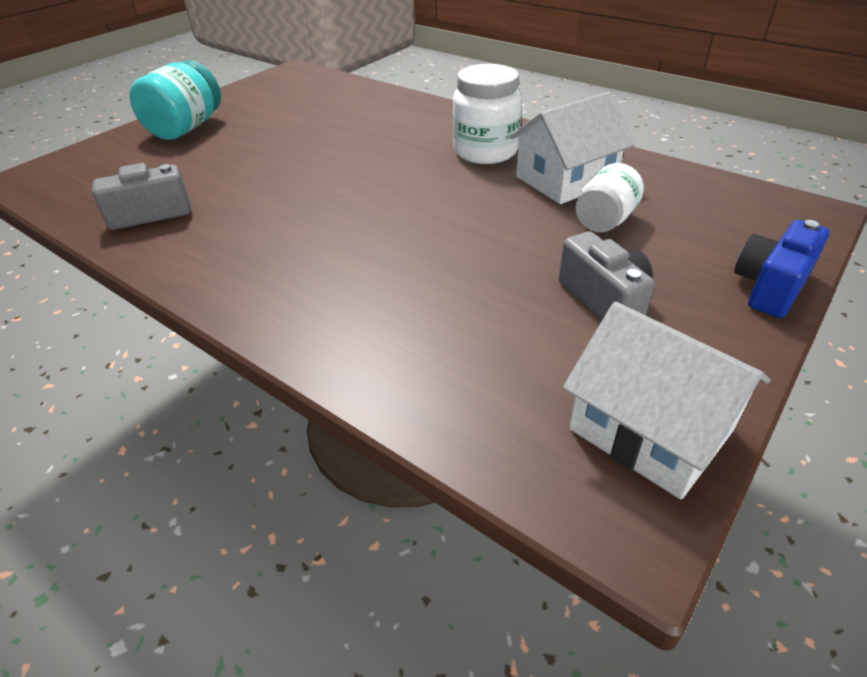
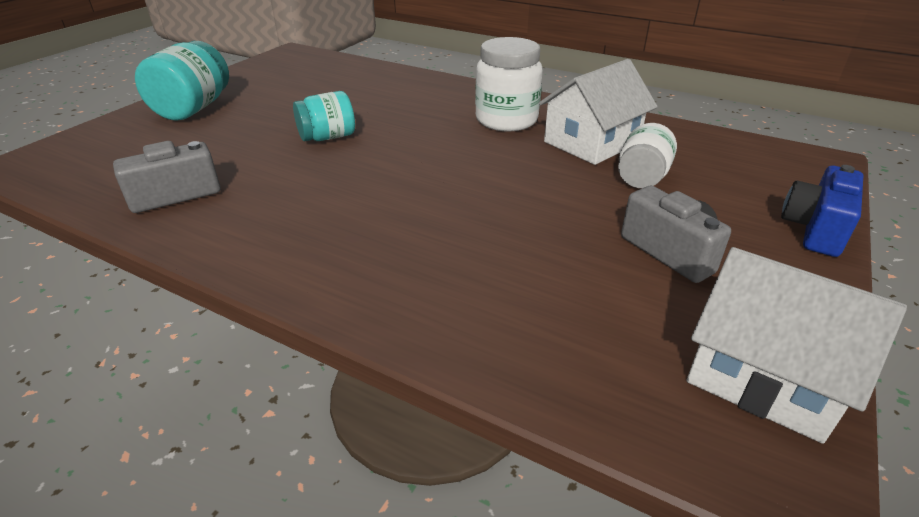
camera: 10 degrees left, 5 degrees down
(303, 163) = (327, 137): none -> turquoise jar

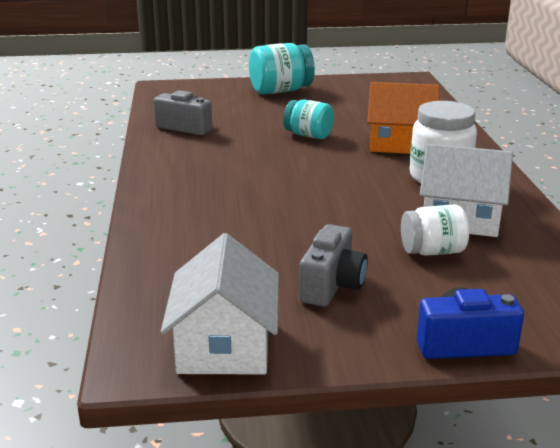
camera: 55 degrees right, 10 degrees down
(415, 107) = (400, 143): none -> orange house

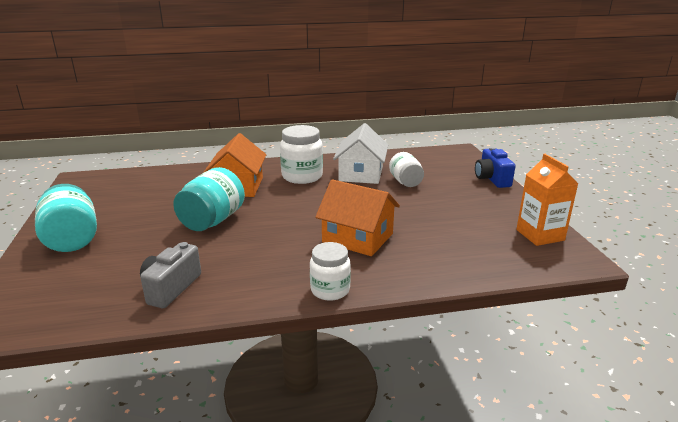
camera: 95 degrees left, 0 degrees up
(150, 186) = (330, 290): none -> white jar
(224, 345) = (540, 235): white house -> orange carton
(253, 204) = (357, 238): none -> orange house
(308, 135) = (212, 221): turquoise jar -> turquoise jar, size x1.53
(332, 285) = (458, 208): grey camera -> none

